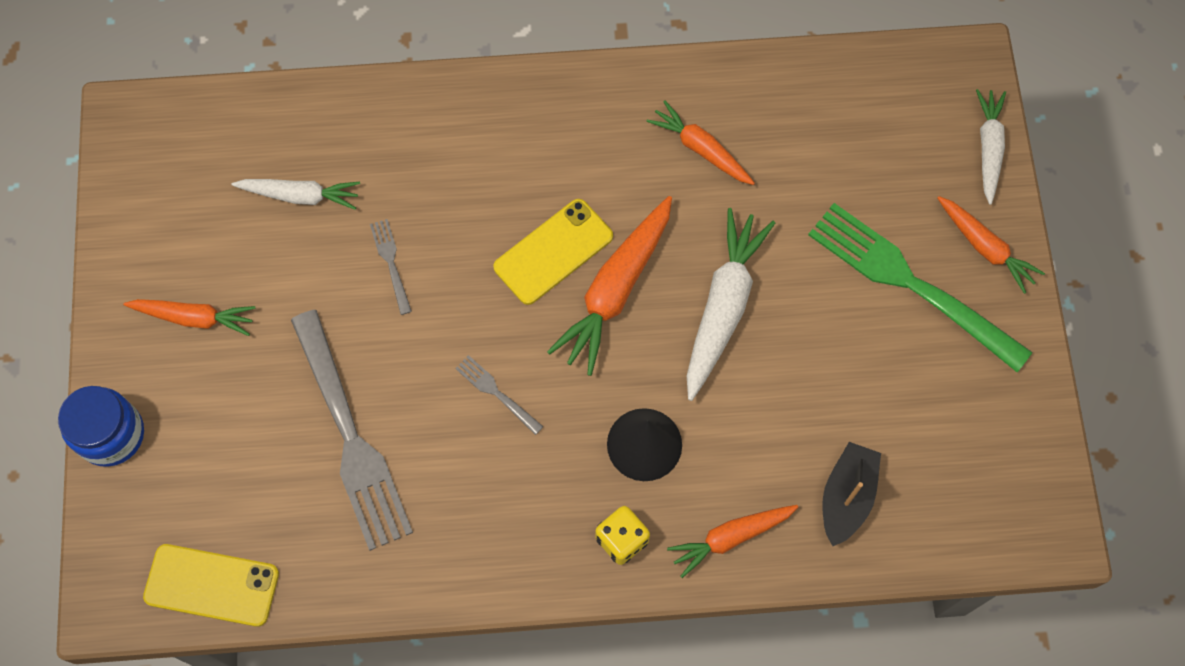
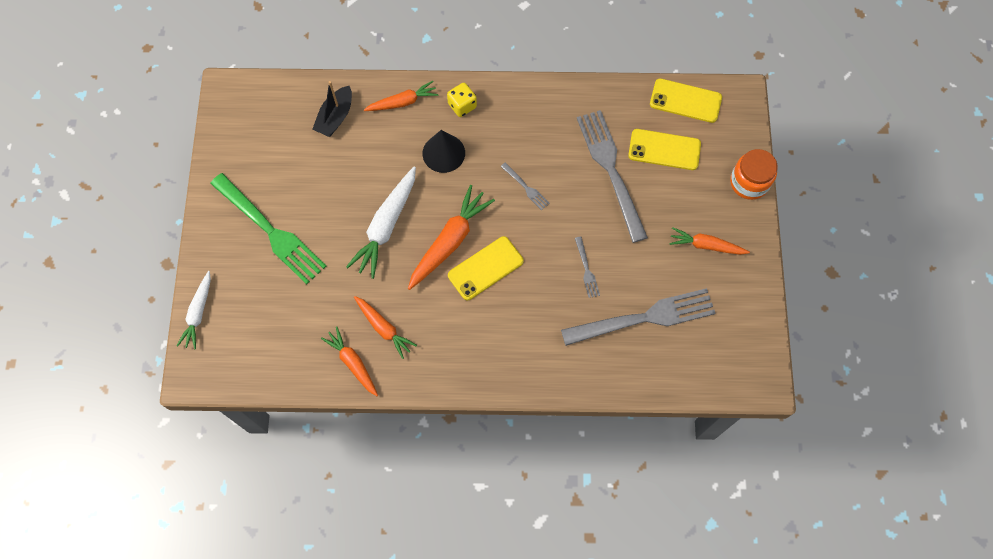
camera: 175 degrees left, 0 degrees up
(111, 434) = (749, 182): blue jar -> orange jar
(255, 483) = (664, 150): none -> yellow phone
(300, 195) = (644, 318): white carrot -> grey fork
(985, 247) = (219, 249): orange carrot -> orange carrot (352, 363)

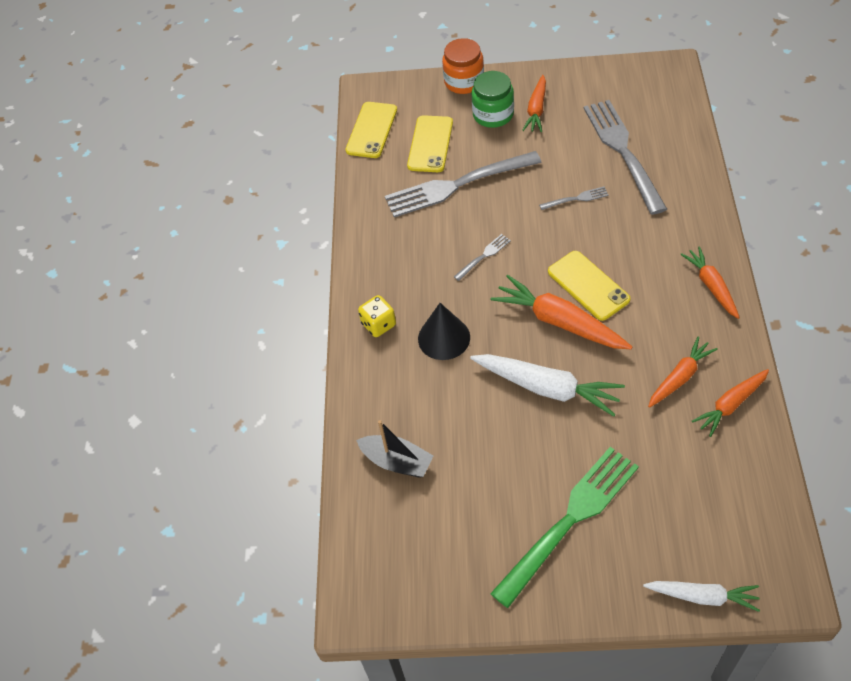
camera: 85 degrees left, 15 degrees down
(403, 102) = (374, 387): orange carrot -> orange carrot (711, 286)
(701, 206) = (493, 114): none -> green jar

